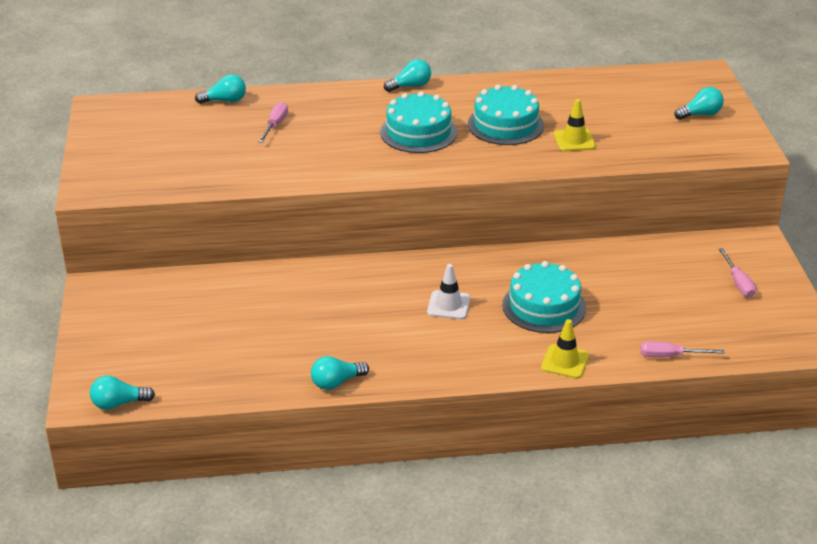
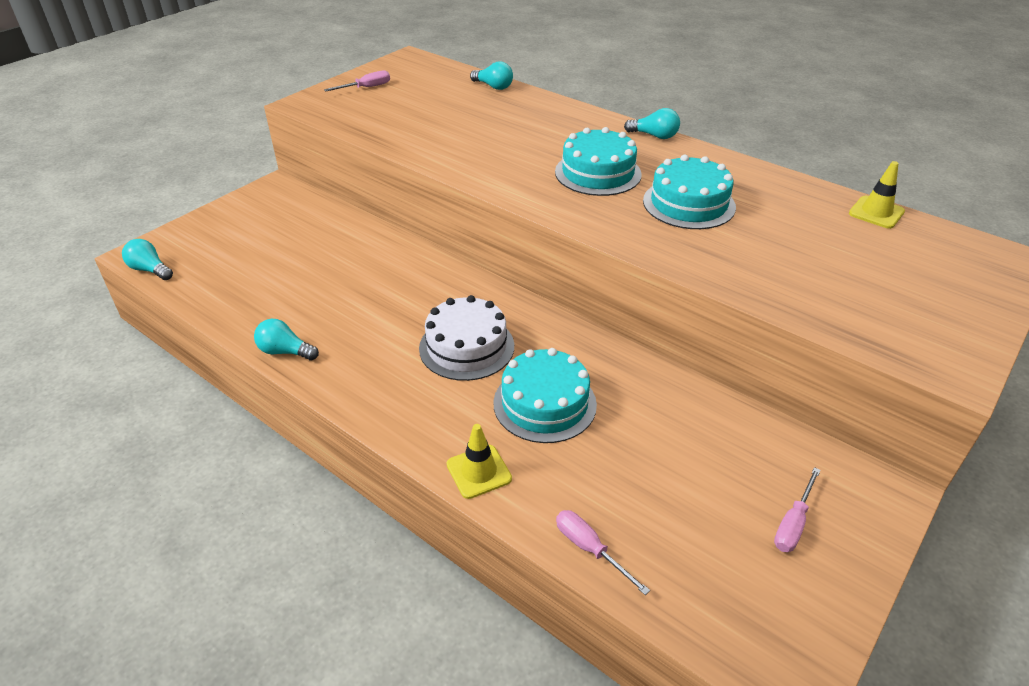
camera: 45 degrees right, 5 degrees up
(275, 125) = (497, 117): pink screwdriver -> pink screwdriver (366, 88)
(448, 305) = (466, 347): white traffic cone -> white cake
(574, 140) = (736, 250): yellow traffic cone -> yellow traffic cone (876, 212)
(700, 114) = (936, 297): turquoise light bulb -> none

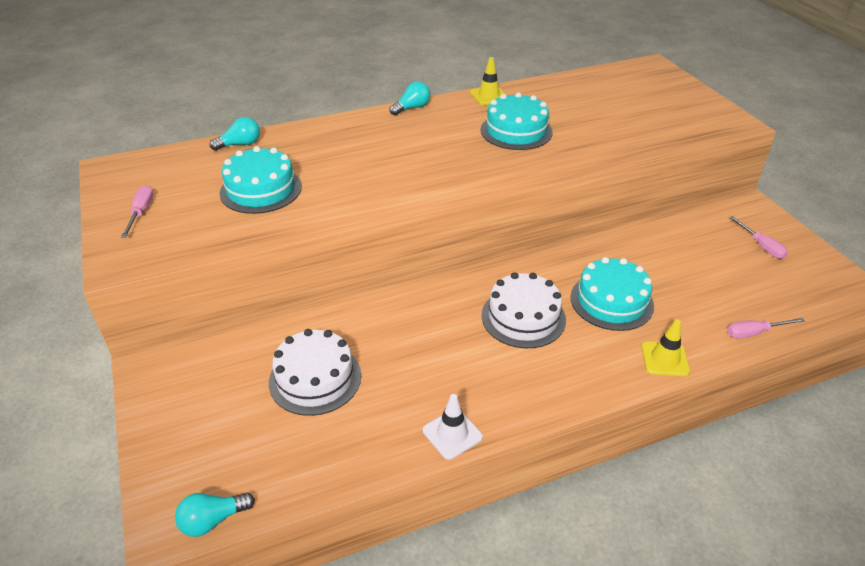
camera: 60 degrees left, 0 degrees up
(285, 351) = (452, 434): turquoise light bulb -> white traffic cone
(307, 259) = (315, 378): none -> white cake
(598, 173) = (441, 149): turquoise cake -> turquoise cake (261, 189)
(876, 212) = (580, 78): yellow traffic cone -> yellow traffic cone (489, 96)

